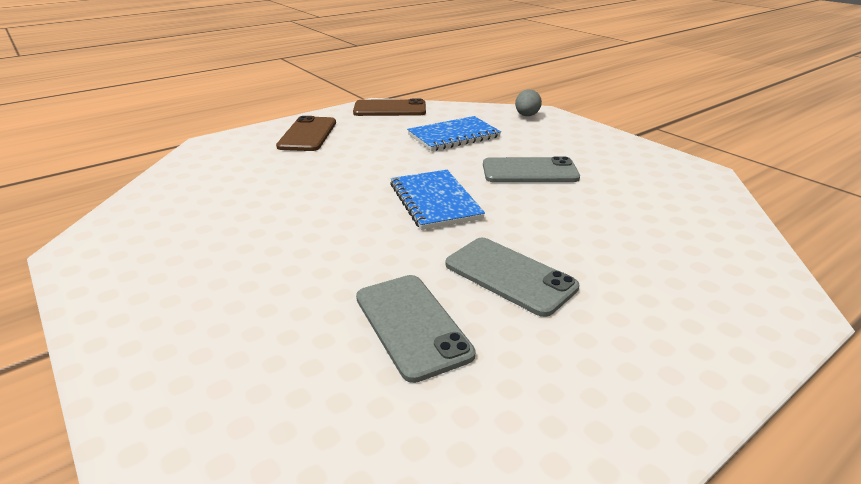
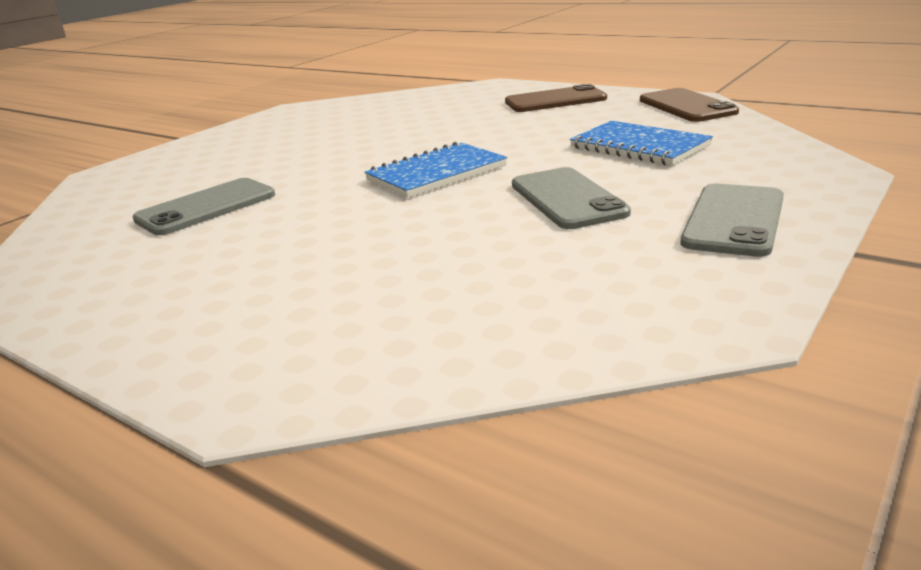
camera: 75 degrees right, 5 degrees down
(510, 276) = (292, 228): grey phone -> grey phone (734, 220)
(526, 116) = (796, 166): grey egg -> none

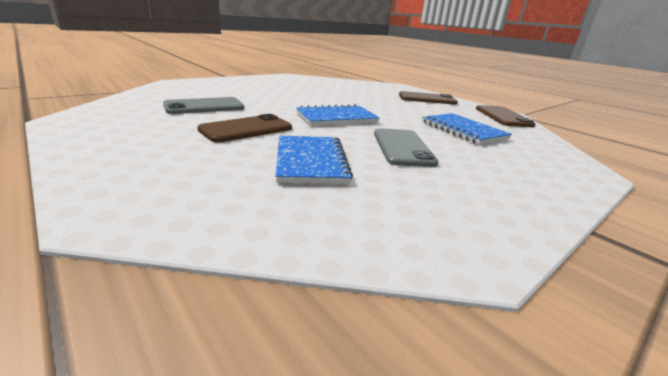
camera: 10 degrees right, 0 degrees up
(313, 229) = (246, 129): none -> brown phone
(452, 254) = (311, 161): none -> blue notebook
(734, 220) = (506, 186): grey phone -> none

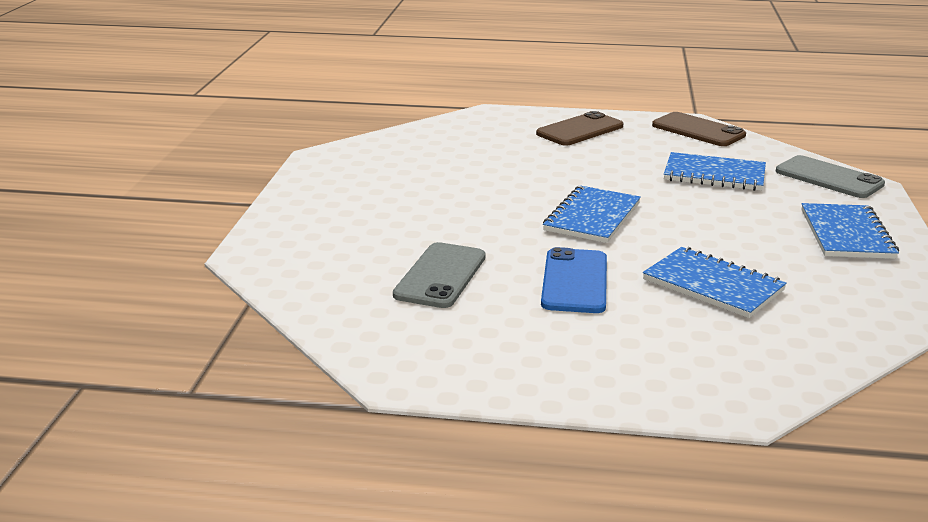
camera: 40 degrees left, 0 degrees up
(246, 129) = (574, 281): brown phone -> blue phone
(402, 147) = (727, 228): grey phone -> grey phone (829, 178)
(495, 184) = (846, 234): none -> blue notebook

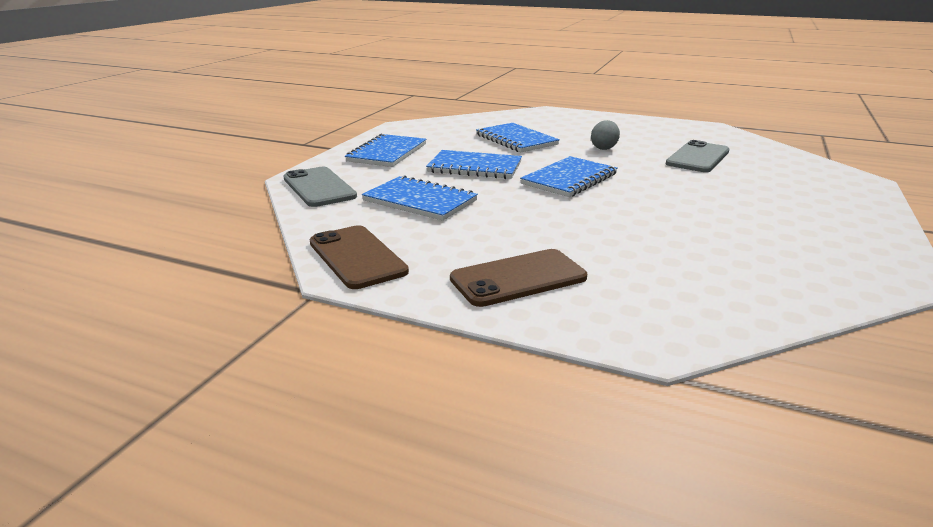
camera: 165 degrees left, 0 degrees up
(574, 281) = (604, 148): blue phone -> grey egg
(711, 222) = (475, 167): none -> blue notebook

